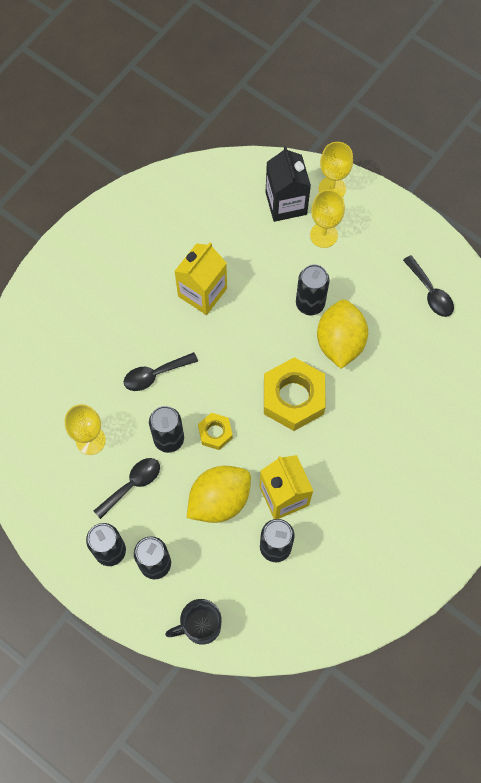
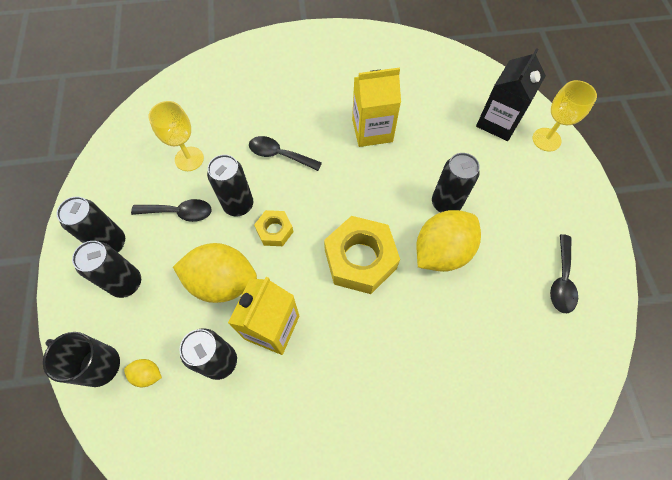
camera: 45 degrees right, 5 degrees down
(239, 599) = (148, 374): none -> yellow lemon
(323, 235) = (507, 165): yellow goblet -> none

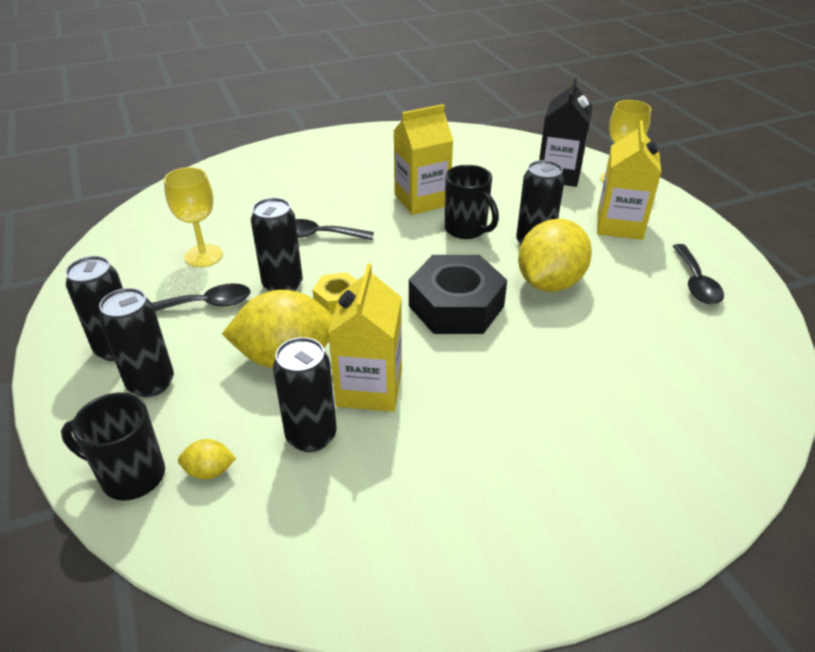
camera: 15 degrees left, 25 degrees down
(360, 259) = (456, 306): yellow nut -> black nut
(397, 174) = (467, 230): none -> black mug
(525, 197) = (619, 225): none -> yellow carton

